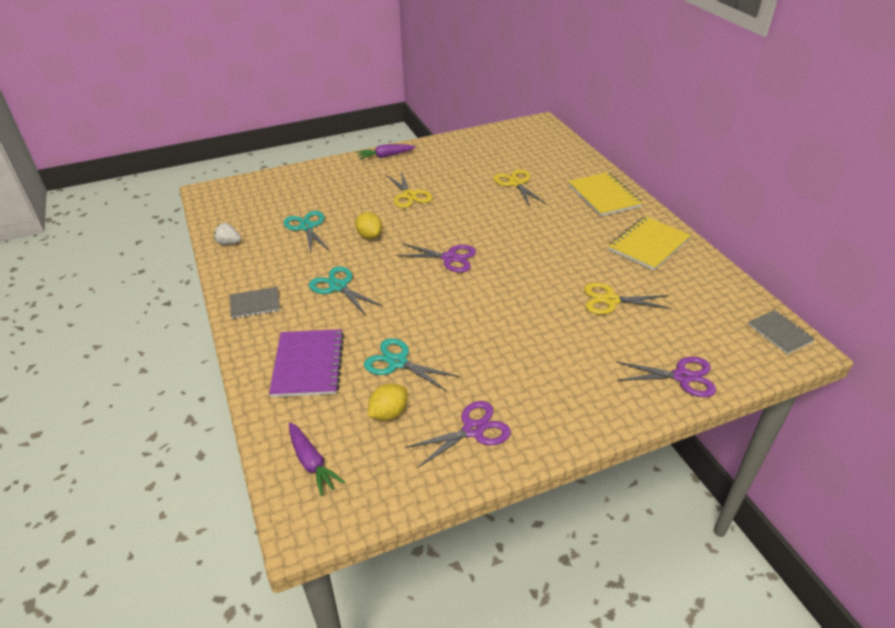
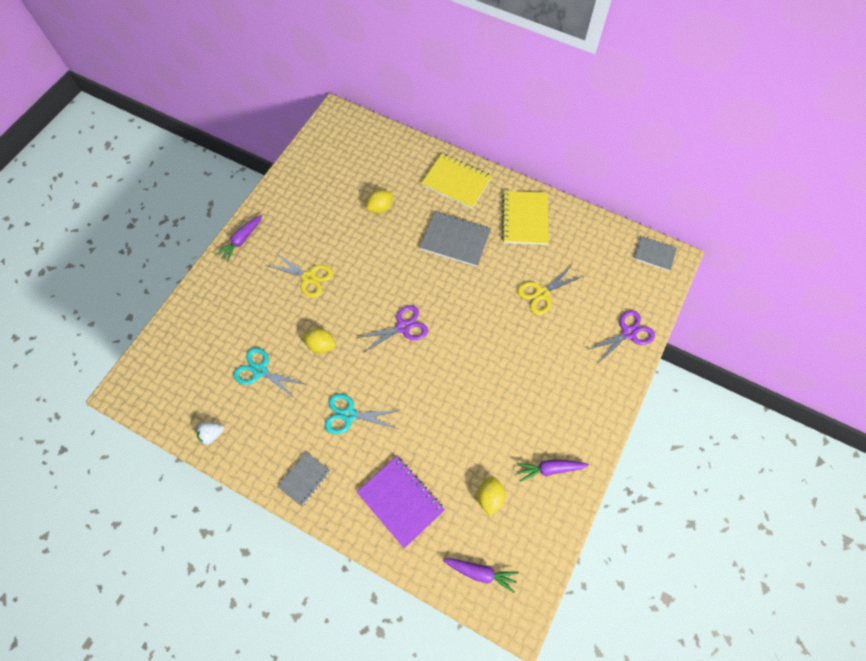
camera: 40 degrees left, 25 degrees up
(397, 362) = (457, 452): turquoise scissors -> none
(473, 430) = (549, 469): purple scissors -> purple carrot
(516, 183) = (380, 208): yellow scissors -> yellow lemon
(561, 228) = (455, 240): none -> grey notebook

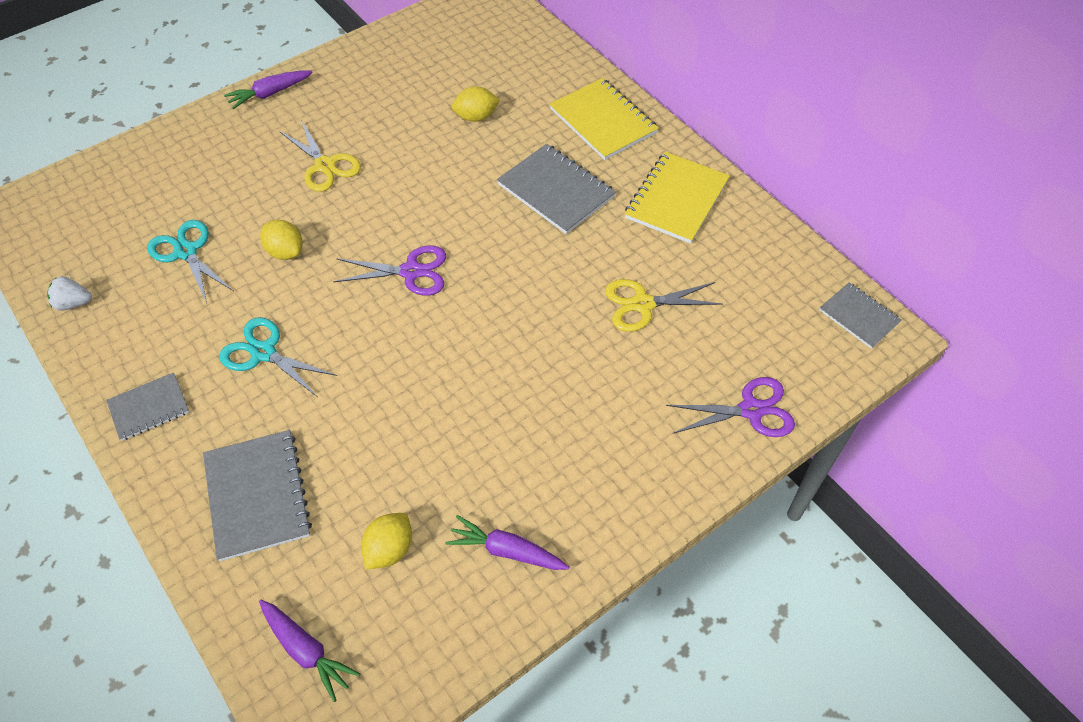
camera: 25 degrees right, 10 degrees down
(400, 501) = (257, 496): purple notebook -> grey notebook

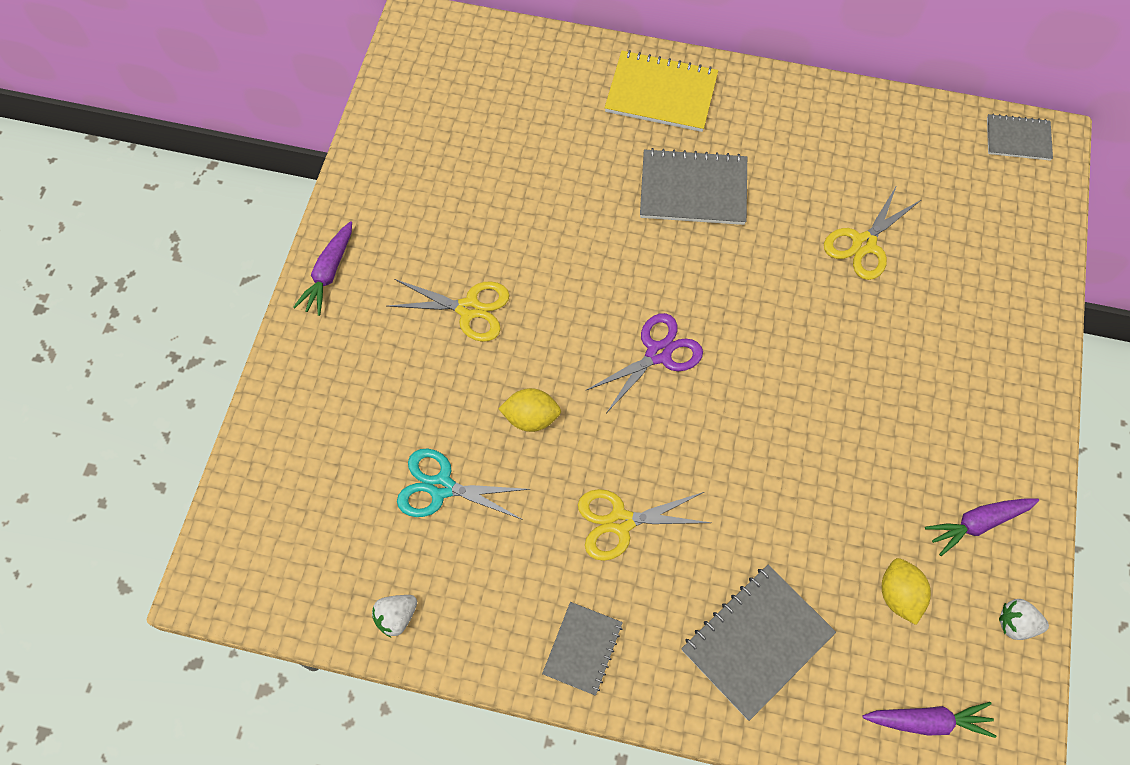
camera: 40 degrees left, 10 degrees up
(257, 496) = (757, 641): grey notebook -> grey notebook turned 75 degrees counterclockwise
(263, 352) = (620, 522): turquoise scissors -> yellow scissors
(452, 644) = (1016, 624): none -> white strawberry
(476, 117) = (549, 164): yellow lemon -> none
(676, 199) = (794, 129): yellow notebook -> none
(751, 410) = (1023, 274): purple scissors -> none

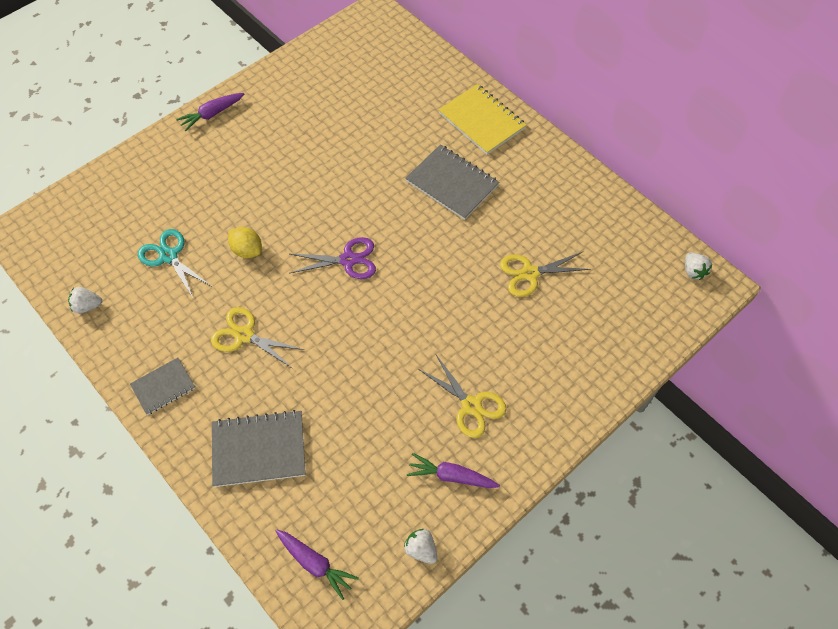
camera: 35 degrees right, 5 degrees down
(469, 309) = (267, 174): yellow scissors -> yellow scissors (471, 406)
(899, 595) = (364, 482): yellow lemon -> none
(1018, 139) = (693, 271): grey notebook -> white strawberry

